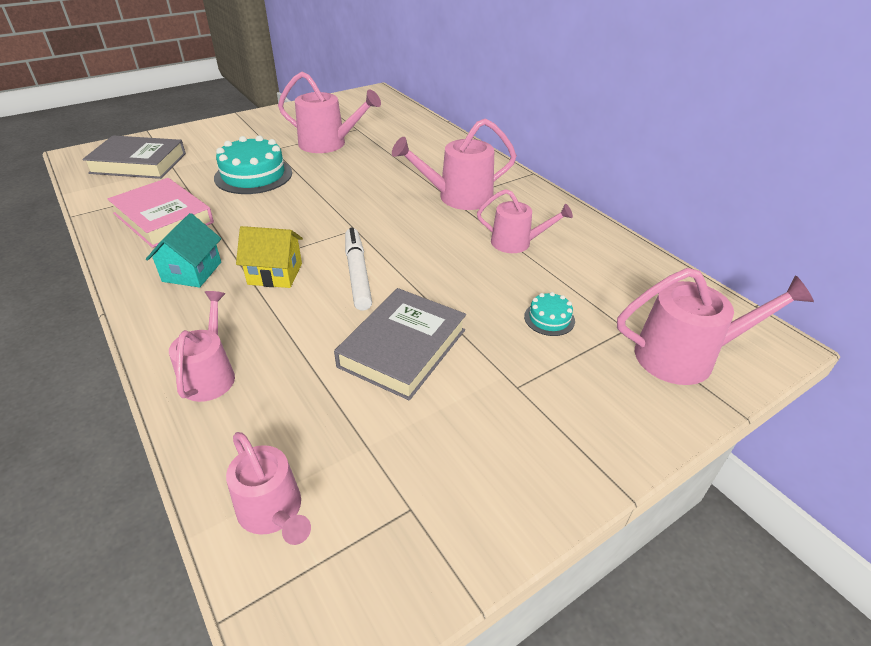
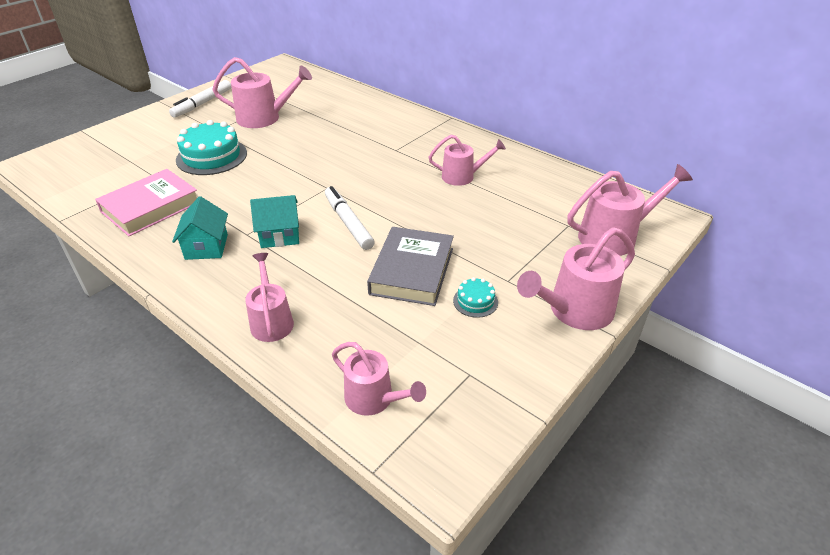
camera: 15 degrees left, 0 degrees up
(138, 163) = (94, 162): grey book -> none
(163, 218) = (151, 207): pink book -> pink book turned 75 degrees counterclockwise
(275, 121) = (202, 104): none -> white marker
(275, 274) = (280, 235): yellow house -> turquoise house
(458, 197) = (400, 147): pink watering can -> pink watering can (575, 311)
(549, 318) = (511, 229): turquoise cake -> turquoise cake (475, 301)

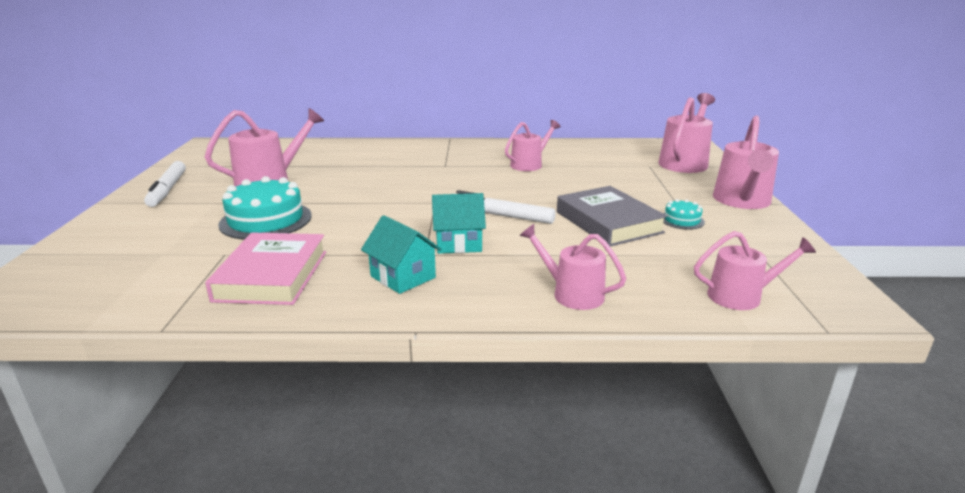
camera: 40 degrees left, 15 degrees down
(280, 235) = (458, 243): turquoise house -> turquoise house turned 45 degrees clockwise

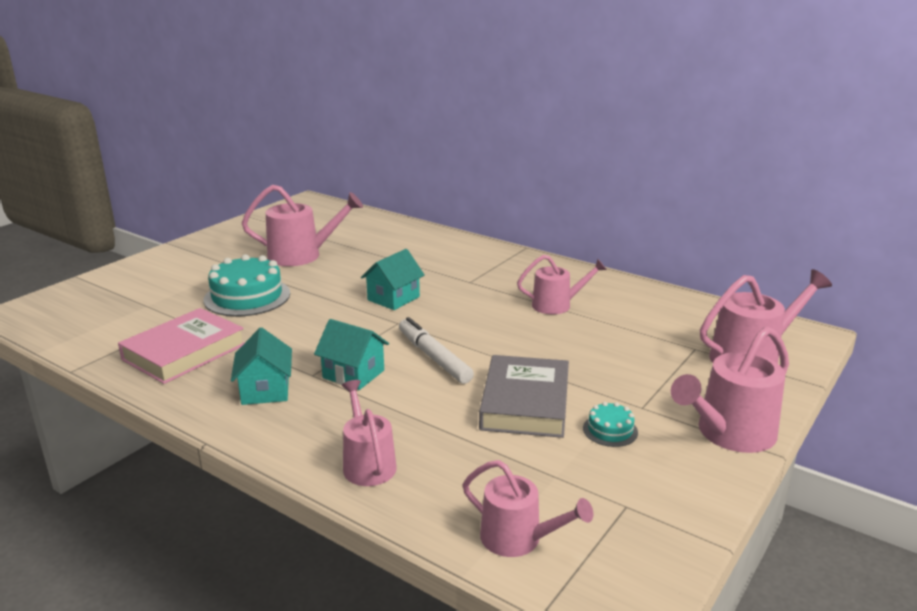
camera: 35 degrees right, 0 degrees up
(167, 190) = (221, 243): white marker -> none
(404, 189) = (393, 298): none -> turquoise house

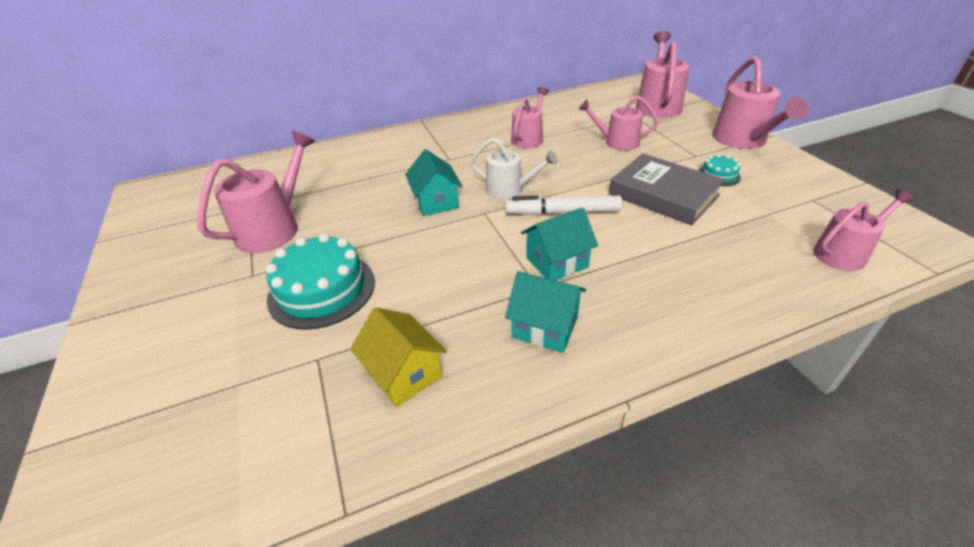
camera: 55 degrees left, 15 degrees up
(184, 352) = (404, 373): pink book -> yellow house
(367, 464) = (716, 296): pink watering can -> pink watering can (617, 142)
(447, 323) = (509, 189): none -> white watering can

